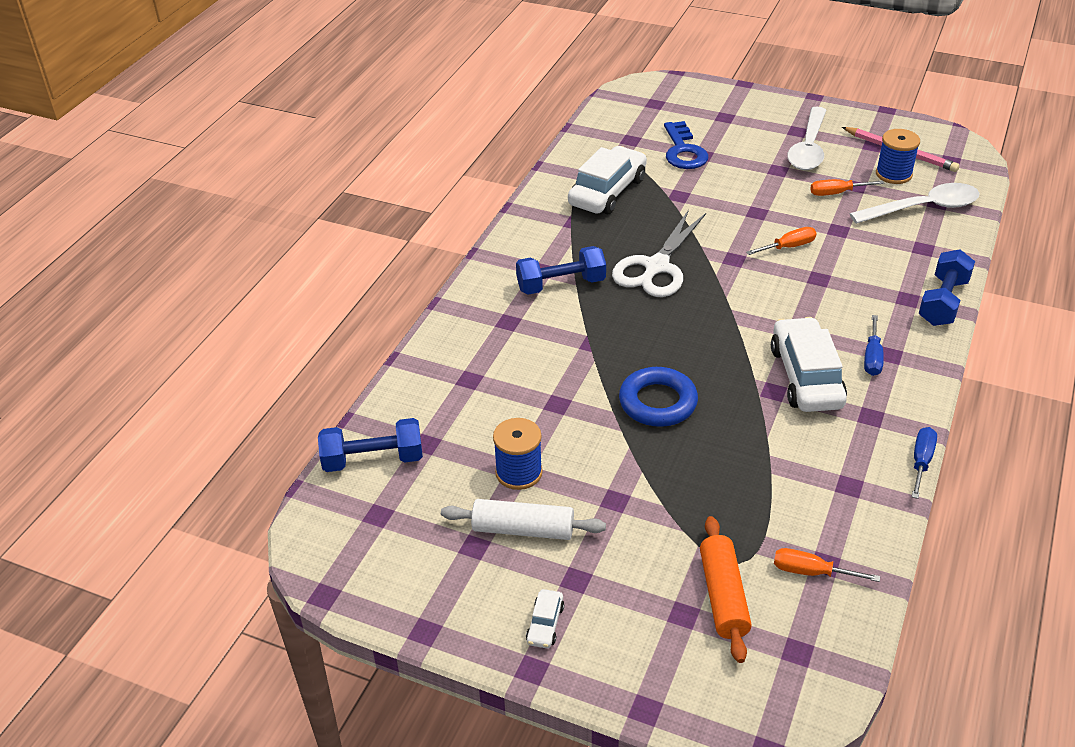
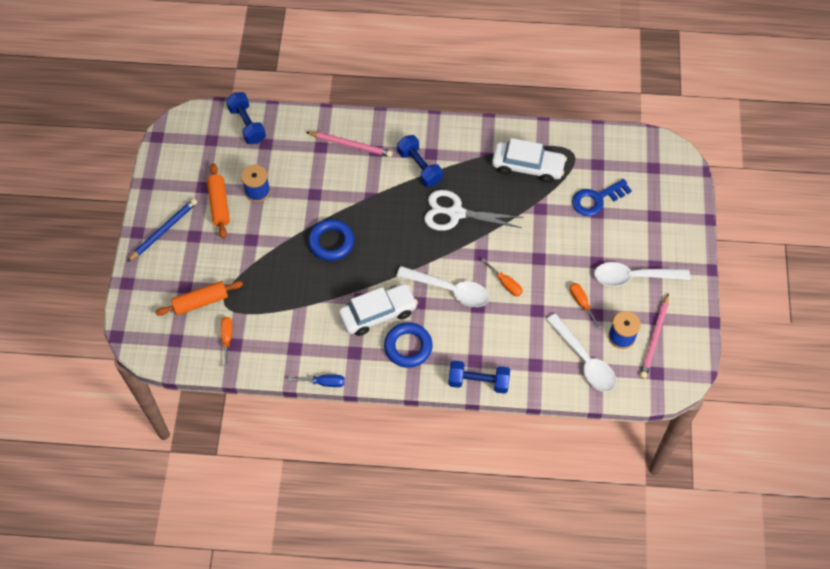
camera: 70 degrees right, 20 degrees up
(484, 345) = (351, 145): none -> pink pencil
(523, 529) = (219, 204): white rolling pin -> orange rolling pin
(545, 624) = (163, 230): white car -> blue pencil
(784, 298) = (449, 290): none -> white spoon
(872, 357) = (408, 347): blue screwdriver -> blue ring

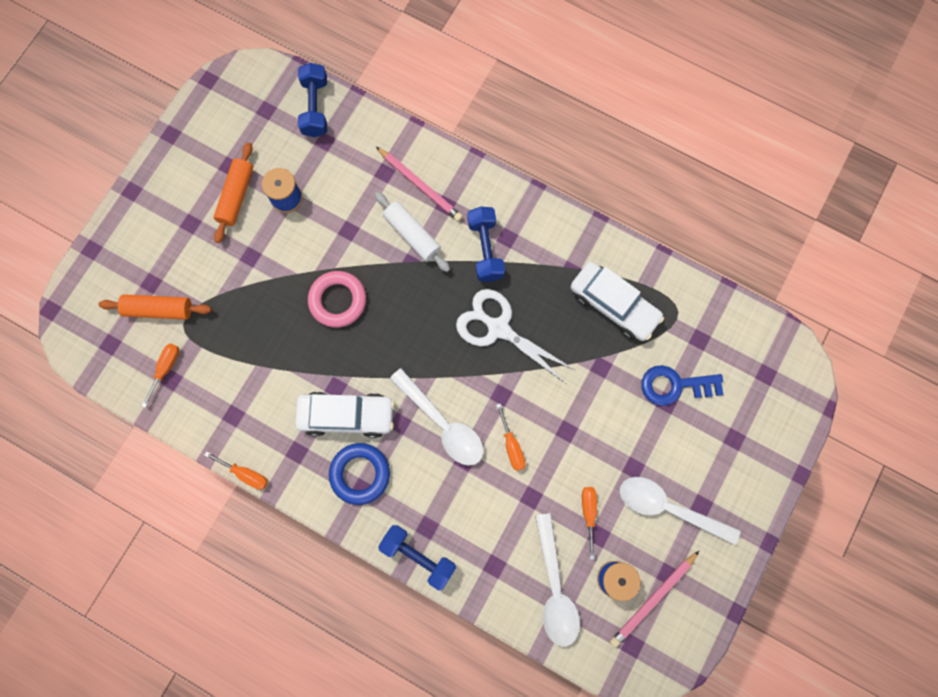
camera: 25 degrees right, 15 degrees up
(163, 230) = (160, 201): blue pencil -> none
(324, 382) = (245, 474): blue screwdriver -> orange screwdriver
(331, 242) = (338, 300): blue ring -> pink ring
(362, 178) = (412, 235): none -> white rolling pin

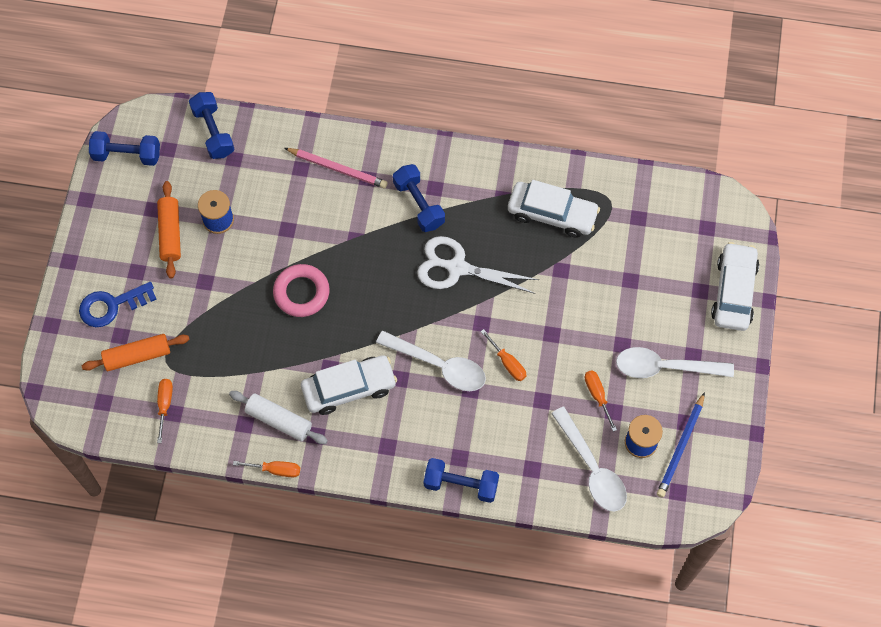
camera: 20 degrees left, 10 degrees down
(225, 103) = (127, 155): none -> blue dumbbell
(360, 474) = (381, 433): blue ring -> none
(412, 235) = (347, 214): white rolling pin -> white rolling pin (279, 420)
(653, 599) = (681, 447): pink pencil -> blue pencil
(675, 385) = (631, 263): blue key -> blue key (112, 305)
(768, 453) = (733, 292): none -> white car

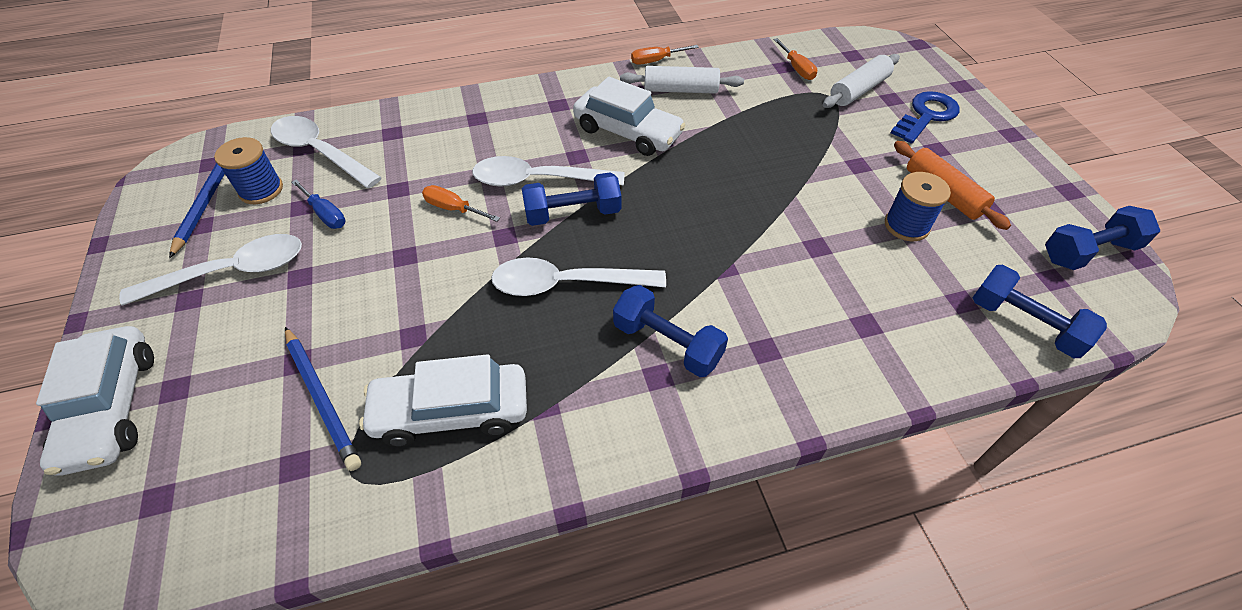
camera: 155 degrees right, 15 degrees down
(137, 356) = (858, 90): orange rolling pin -> white rolling pin
(301, 293) = (744, 191): pink ring -> none
(337, 169) = (816, 345): pink pencil -> none
(349, 388) = (627, 132): white car -> white car turned 105 degrees counterclockwise
(457, 268) = (567, 284): white scissors -> white spoon
(461, 484) = (466, 101): blue dumbbell -> blue dumbbell (573, 213)
(597, 396) = (325, 214): orange screwdriver -> blue screwdriver
(619, 250) = (322, 398): none -> blue pencil

